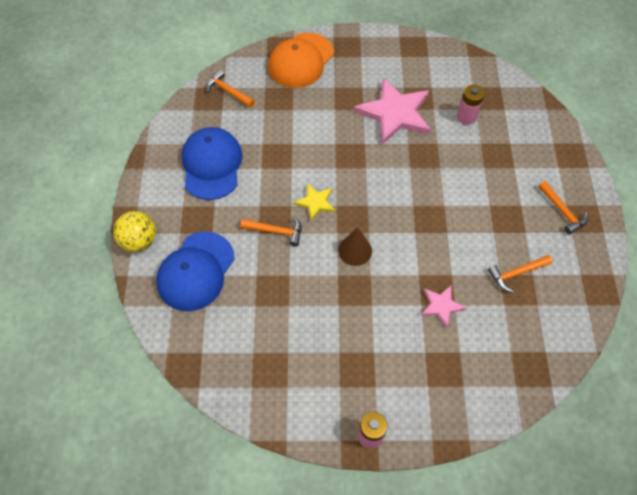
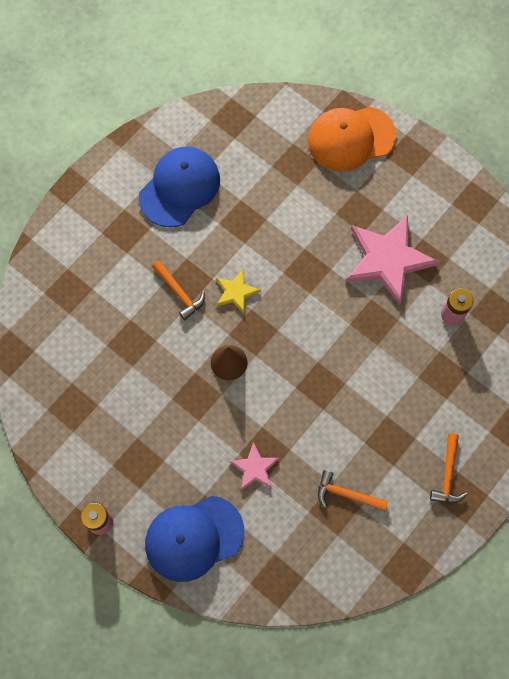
camera: 40 degrees right, 10 degrees up
(139, 241) = (64, 215): yellow ball -> none
(196, 271) = (86, 277): blue cap -> blue cap (194, 538)
(228, 91) = (256, 123): orange hammer -> none

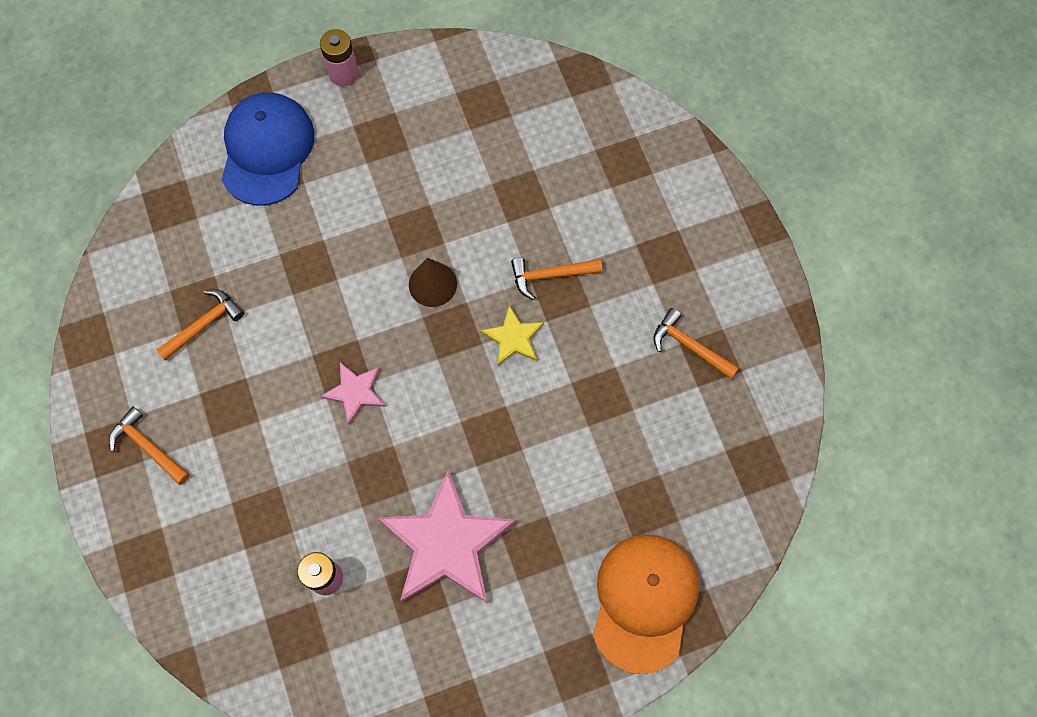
camera: 120 degrees right, 0 degrees up
(179, 188) = (690, 346): blue cap -> orange hammer
(254, 468) = (297, 247): pink star -> pink star (355, 392)

